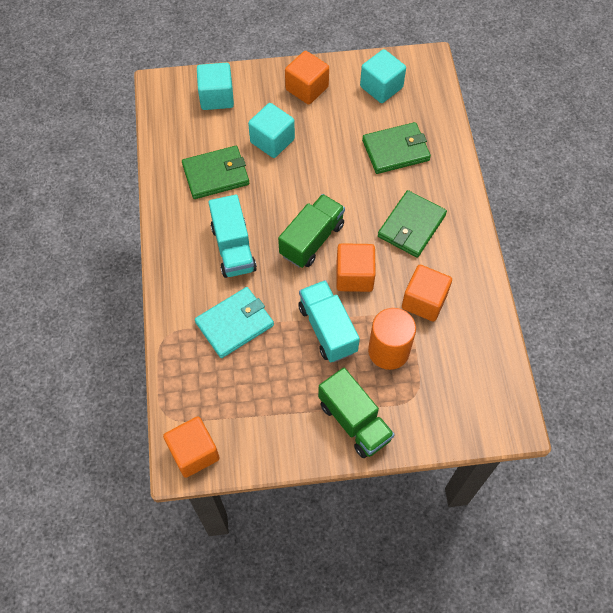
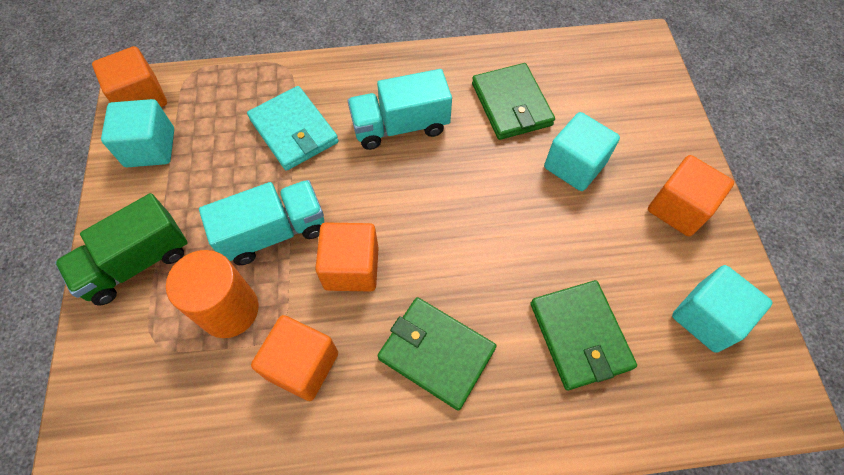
camera: 90 degrees right, 0 degrees up
(216, 97) = (638, 100): turquoise cube -> turquoise cube (150, 148)
(312, 240) = (412, 214): green truck -> none

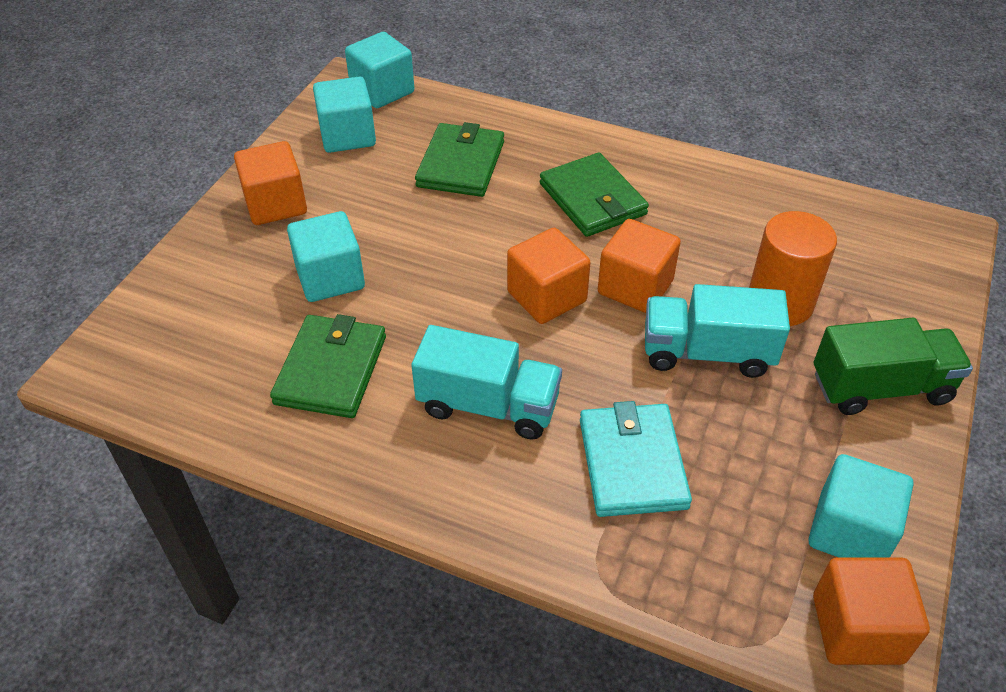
camera: 150 degrees left, 15 degrees down
(302, 365) = (719, 236): orange cube -> orange cube (546, 297)
(742, 406) = (382, 91): none -> turquoise cube

